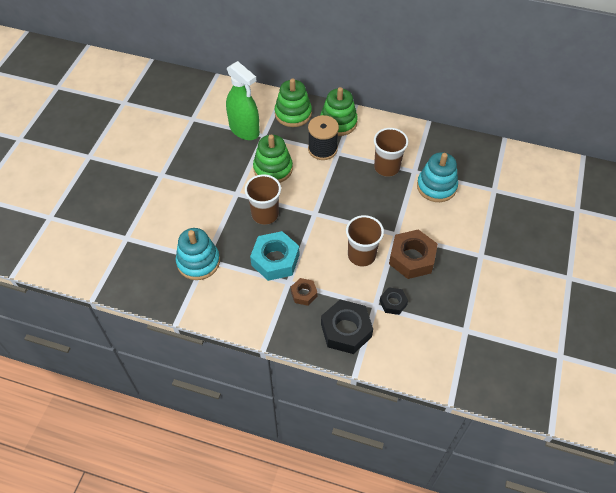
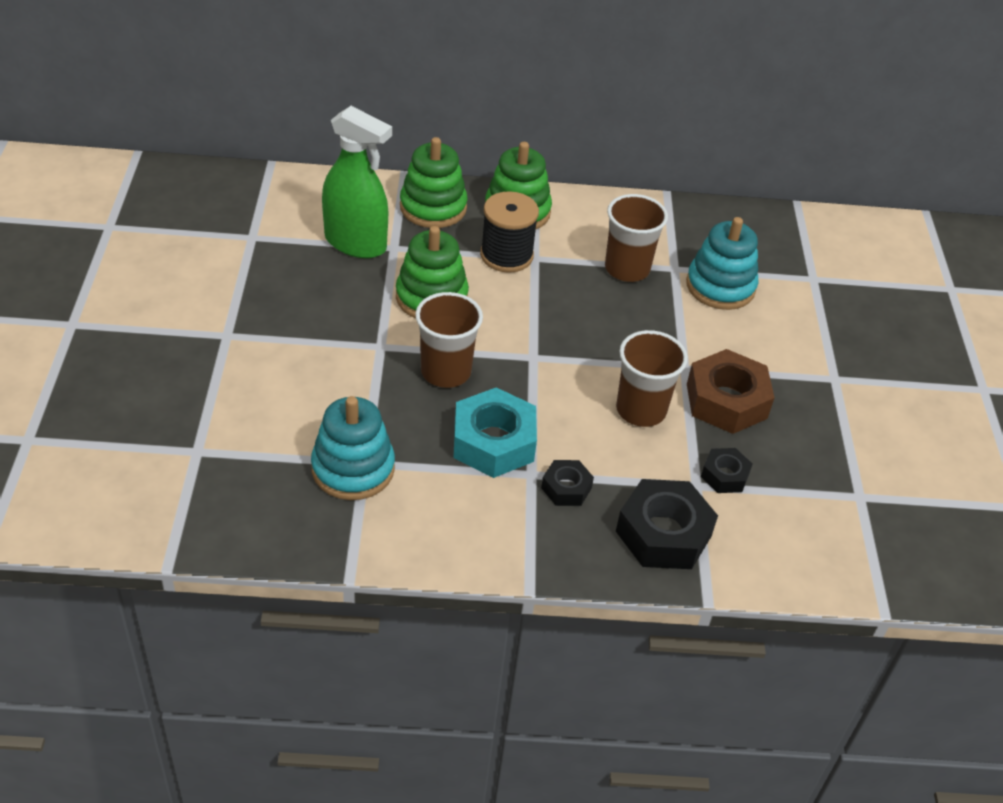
camera: 20 degrees left, 10 degrees down
(304, 294) = (566, 488): brown nut -> black nut

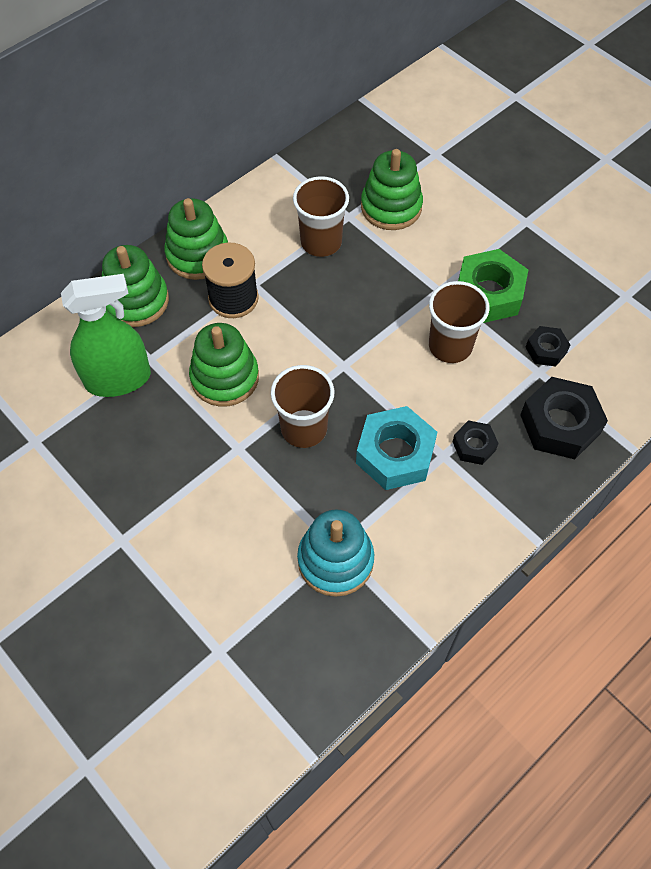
camera: 40 degrees left, 15 degrees up
(720, 286) = (391, 207): turquoise stacking toy -> green stacking toy
(726, 401) = (488, 293): brown nut -> green nut

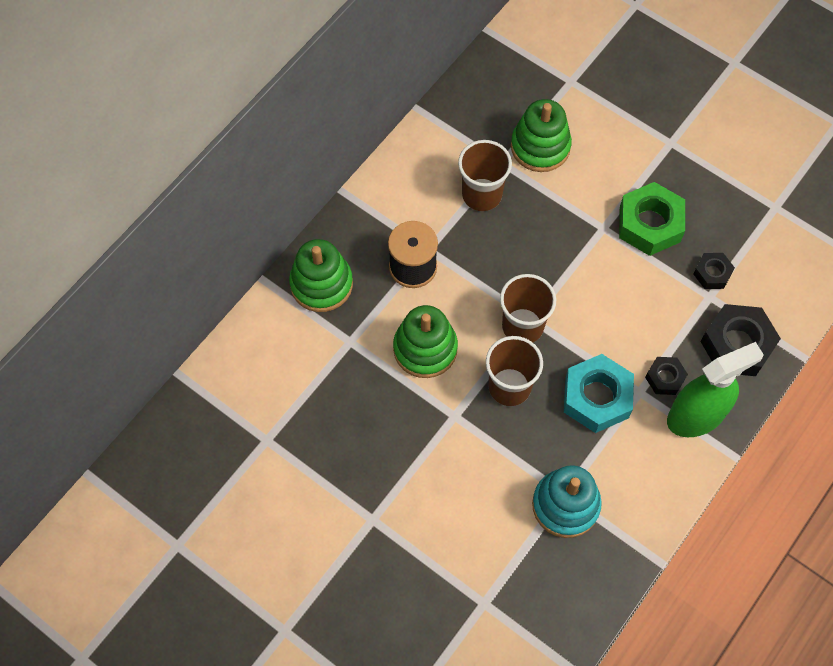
camera: 10 degrees left, 5 degrees up
(118, 379) = (326, 366): green spray bottle -> green spray bottle (696, 416)
(198, 255) = (367, 227): green stacking toy -> none
(450, 346) = (625, 283): brown cup -> brown cup (522, 326)

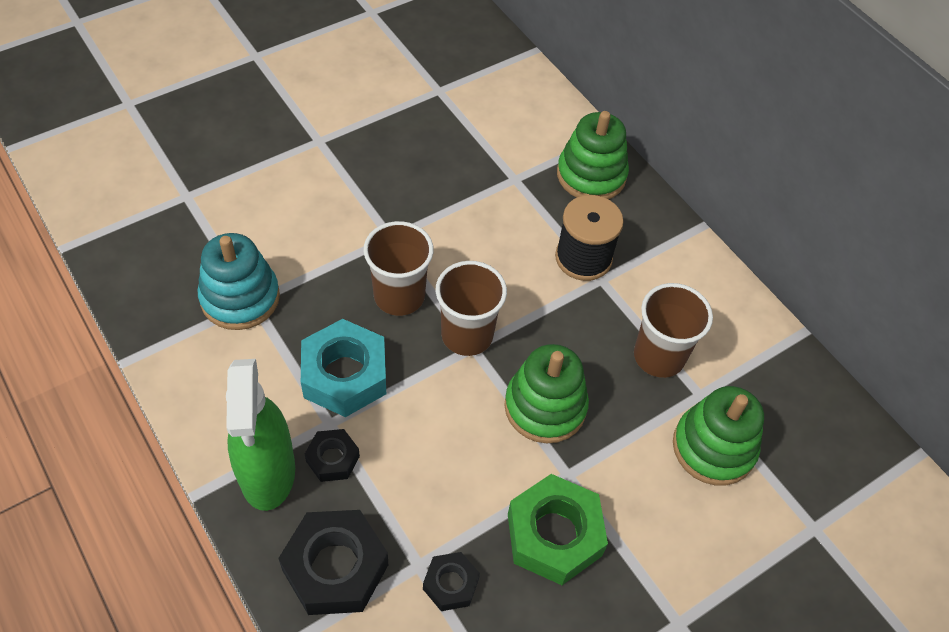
camera: 105 degrees right, 10 degrees down
(425, 349) = (479, 237): green stacking toy -> green stacking toy (545, 407)

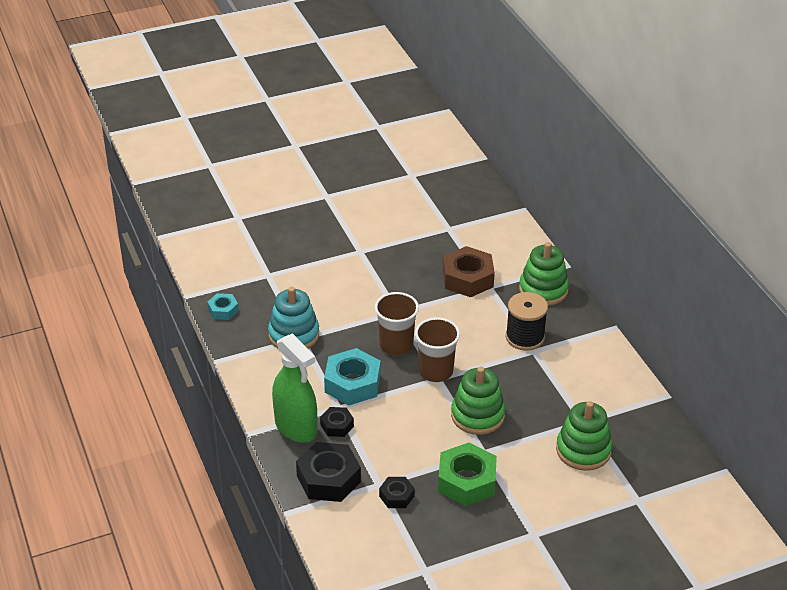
camera: 15 degrees right, 15 degrees down
(123, 267) = (223, 310): none -> turquoise nut
(267, 472) = (296, 427): green spray bottle -> green spray bottle turned 45 degrees counterclockwise
(482, 169) = (468, 278): none -> brown nut
(659, 356) = (561, 397): brown cup -> none

